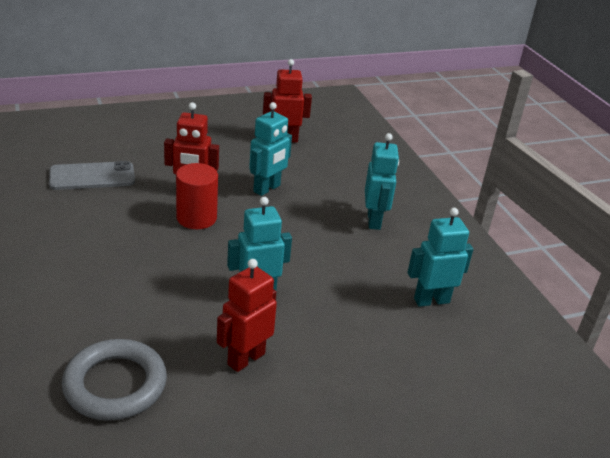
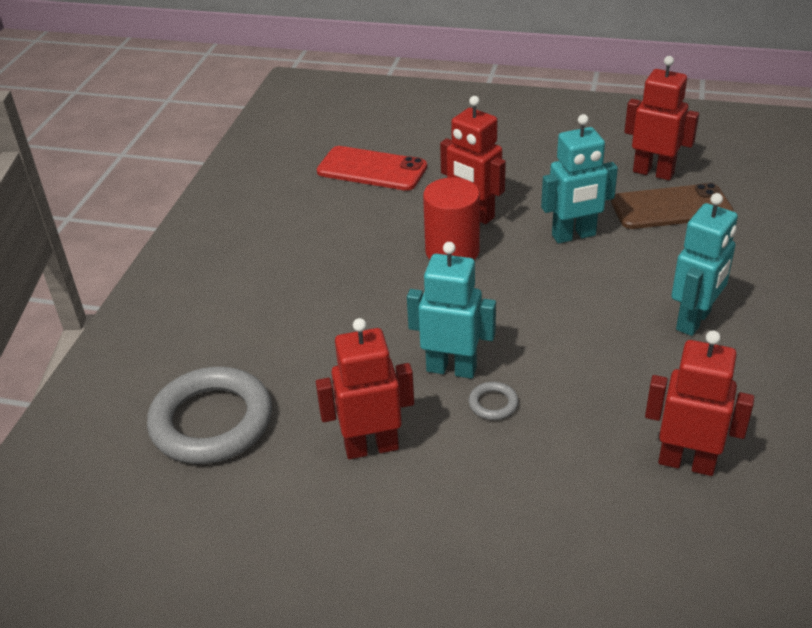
camera: 40 degrees right, 5 degrees up
(92, 176) = (372, 169): grey phone -> red phone
(300, 305) = (493, 404): none -> grey ring
(311, 158) = (671, 207): none -> brown phone
(431, 300) = (686, 462): turquoise robot -> red robot

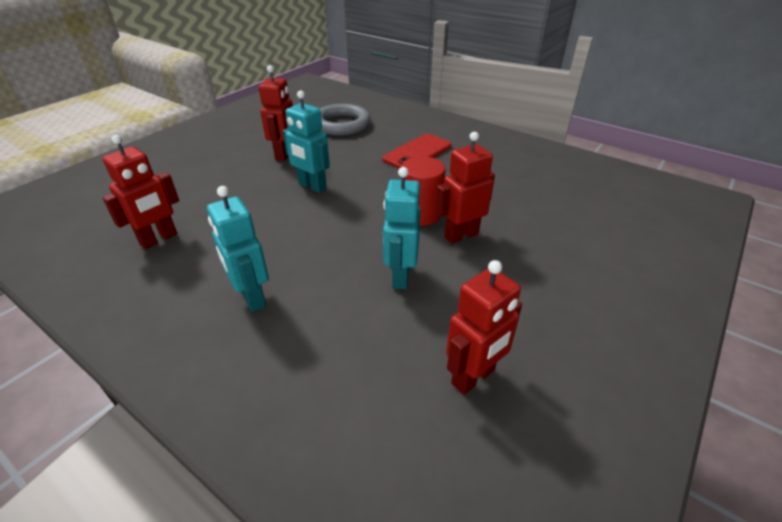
camera: 110 degrees right, 0 degrees up
(372, 169) = (549, 206): red phone -> red phone (417, 153)
(451, 368) = (312, 186): turquoise robot -> turquoise robot turned 90 degrees clockwise
(493, 404) = (273, 191): grey ring -> none
(671, 207) = (402, 359): brown phone -> none

